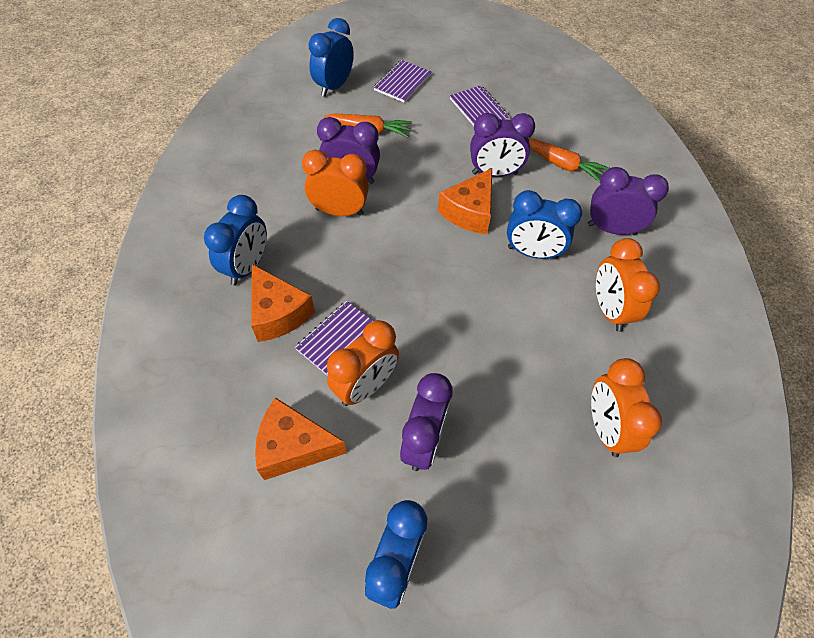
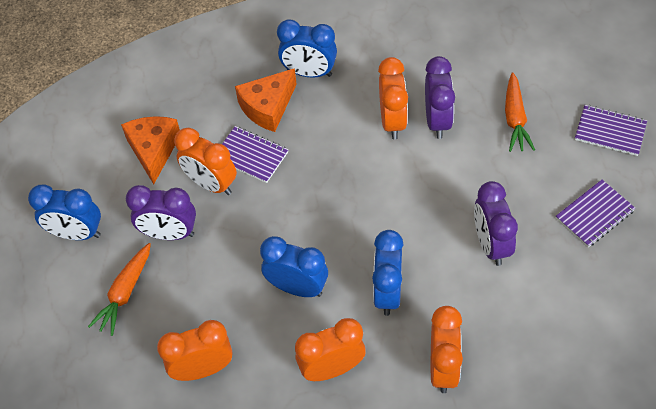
camera: 85 degrees right, 0 degrees up
(334, 87) = (574, 71): blue clock -> blue clock (297, 287)
(469, 212) = (426, 229): orange cheese -> none
(563, 165) = (529, 312): orange carrot -> orange carrot (125, 293)
(611, 229) = (443, 368): purple clock -> orange clock

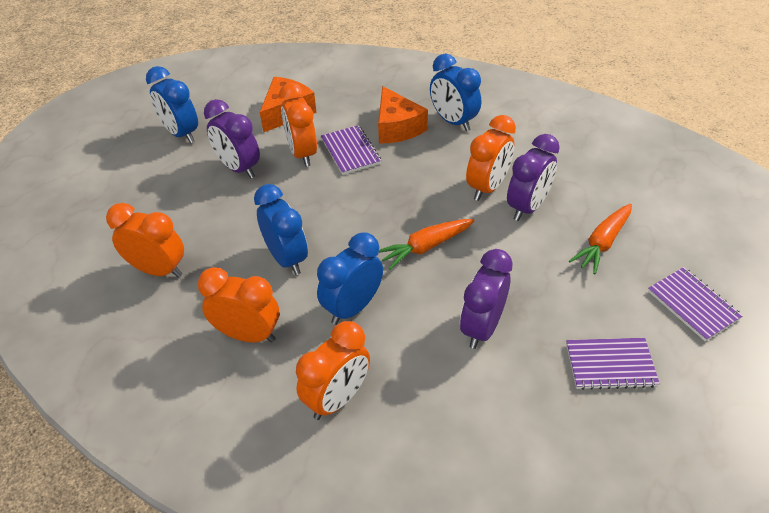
camera: 35 degrees right, 10 degrees down
(125, 293) = (167, 187): orange carrot -> orange carrot (425, 247)
(267, 107) = (397, 127): orange cheese -> orange cheese turned 105 degrees counterclockwise

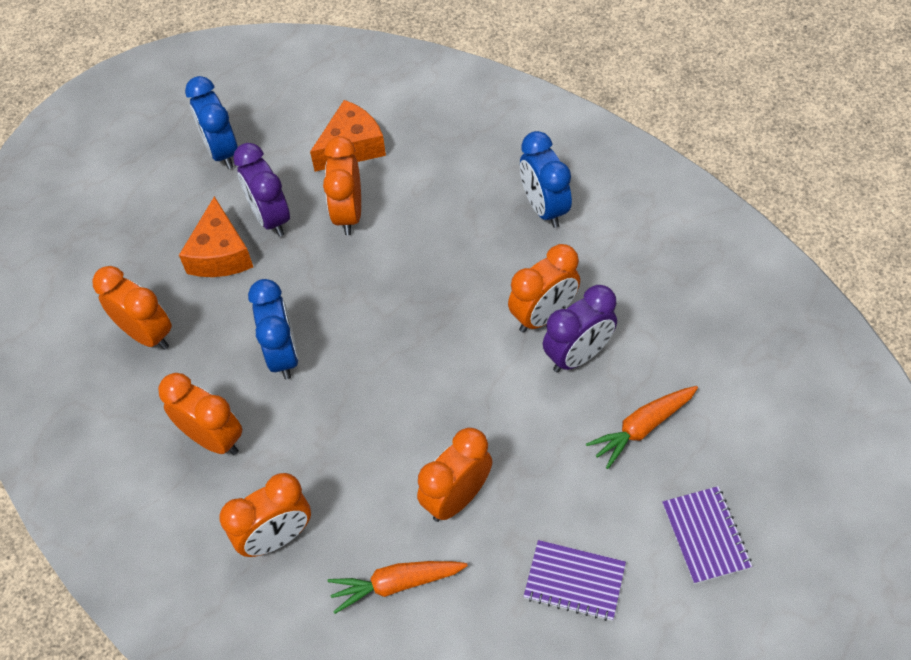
camera: 20 degrees right, 10 degrees up
(350, 151) = (405, 224): purple notebook -> none
(352, 307) = (330, 435): blue clock -> none
(397, 127) = (472, 201): orange cheese -> orange cheese (220, 254)
(425, 247) = (438, 380): orange carrot -> orange carrot (396, 584)
(482, 327) = (457, 498): purple clock -> orange clock

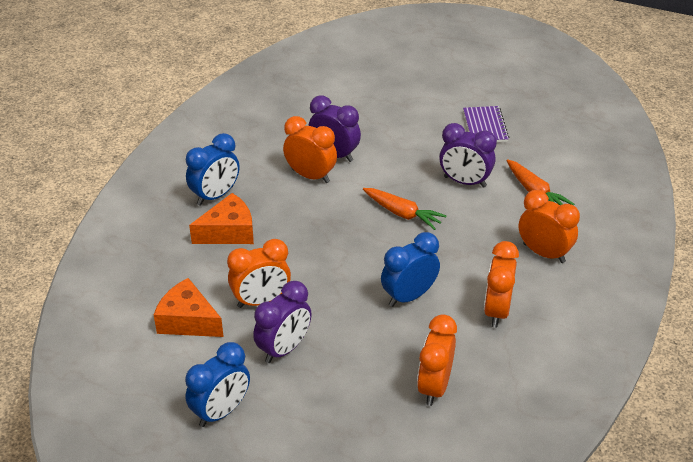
camera: 115 degrees left, 15 degrees down
(220, 254) = (335, 369): orange cheese -> orange cheese (229, 232)
(457, 498) = (464, 182): orange clock -> purple clock
(642, 428) = (373, 120): orange carrot -> orange carrot (402, 213)
(705, 536) = (427, 87): purple notebook -> none

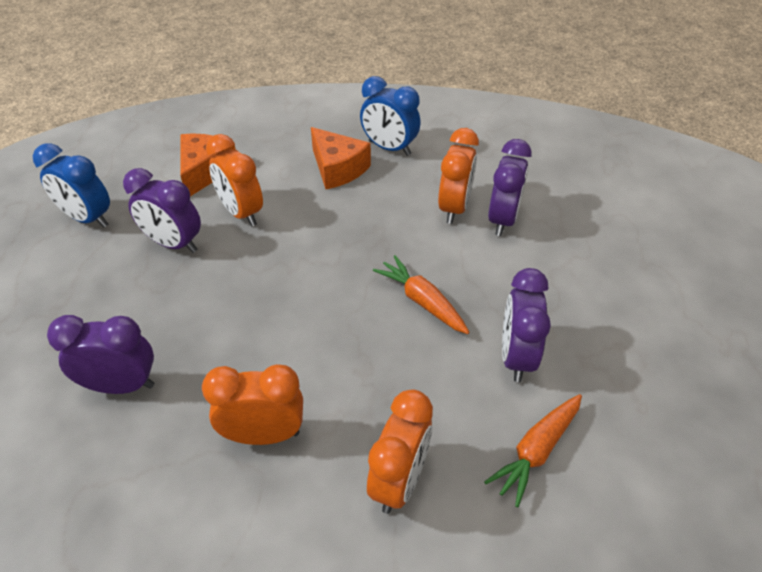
camera: 75 degrees right, 5 degrees up
(402, 213) = (422, 301): orange carrot -> orange carrot turned 120 degrees clockwise
(409, 296) = (272, 334): blue clock -> none
(434, 386) = (121, 385): orange clock -> purple clock
(485, 126) = (657, 362): purple notebook -> none

